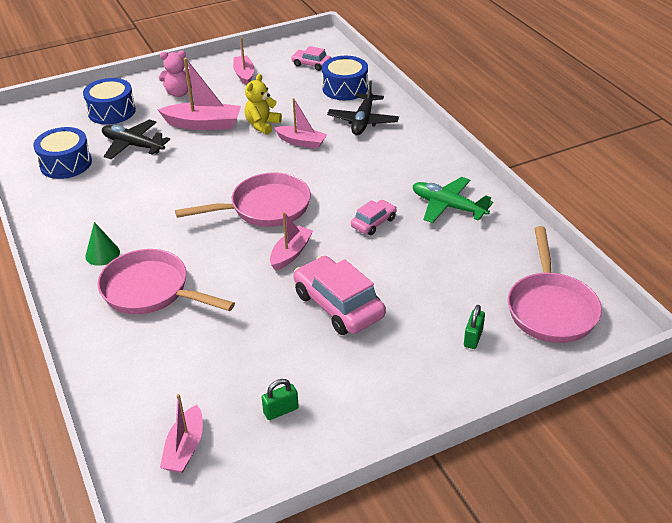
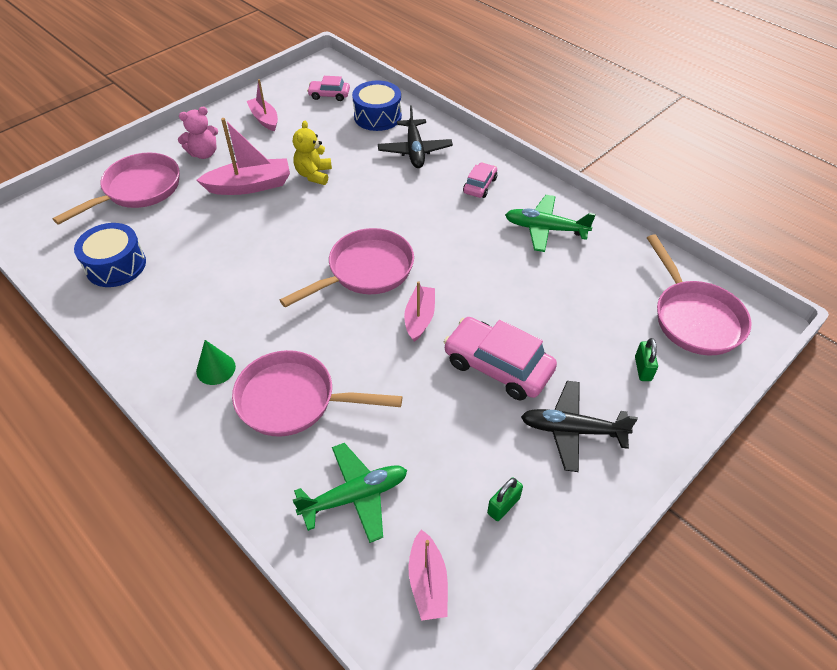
camera: 20 degrees left, 10 degrees up
(112, 111) = (138, 190): blue drum -> pink pan
(133, 145) = (183, 227): black plane -> black plane (572, 430)
(161, 371) = (355, 496): none -> green plane
(301, 142) = (364, 186): pink boat -> none
(373, 222) = (484, 263): pink car -> pink car (480, 185)

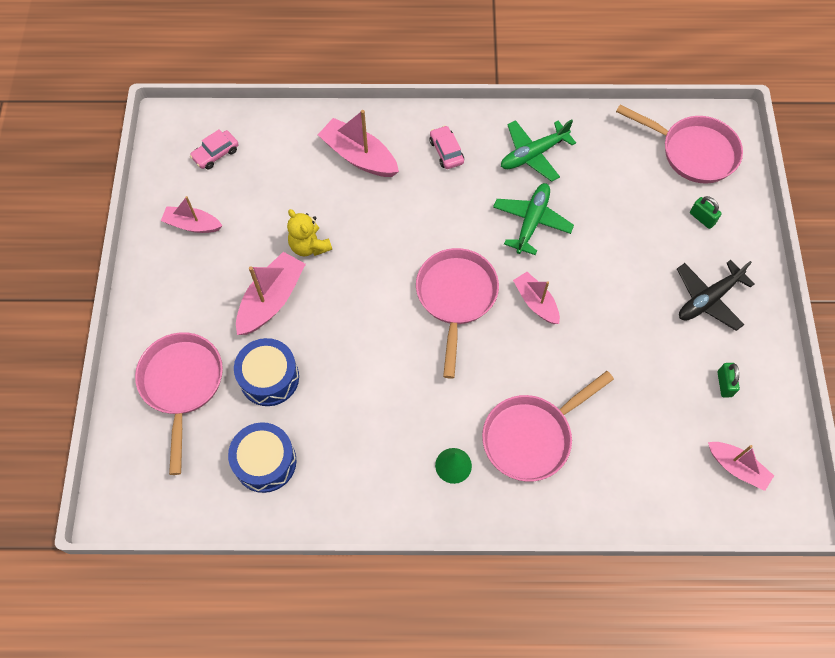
camera: 45 degrees left, 15 degrees up
(204, 153) = (188, 303): pink teddy bear -> none
(355, 496) = (643, 459): green plane -> green plane (531, 221)
(377, 116) = (286, 145): blue drum -> blue drum (269, 378)
(415, 150) = (359, 156): black plane -> pink boat
(498, 366) = (622, 294): pink car -> none

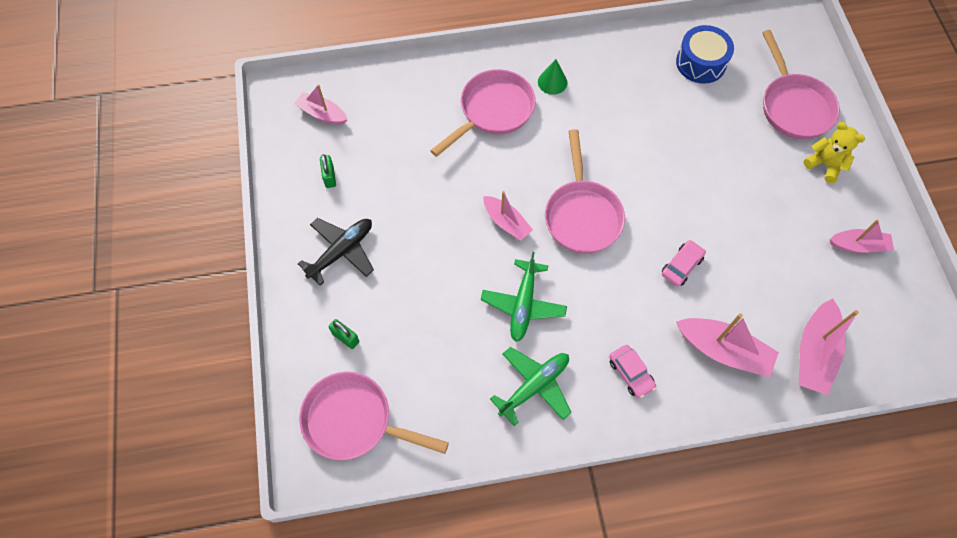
camera: 170 degrees right, 0 degrees up
(216, 154) = (876, 328): pink car -> pink car (681, 266)
(269, 378) = (724, 122): blue drum -> none
(271, 300) = (750, 186): pink boat -> pink boat (814, 353)
(309, 246) = (736, 242): yellow teddy bear -> yellow teddy bear (825, 164)

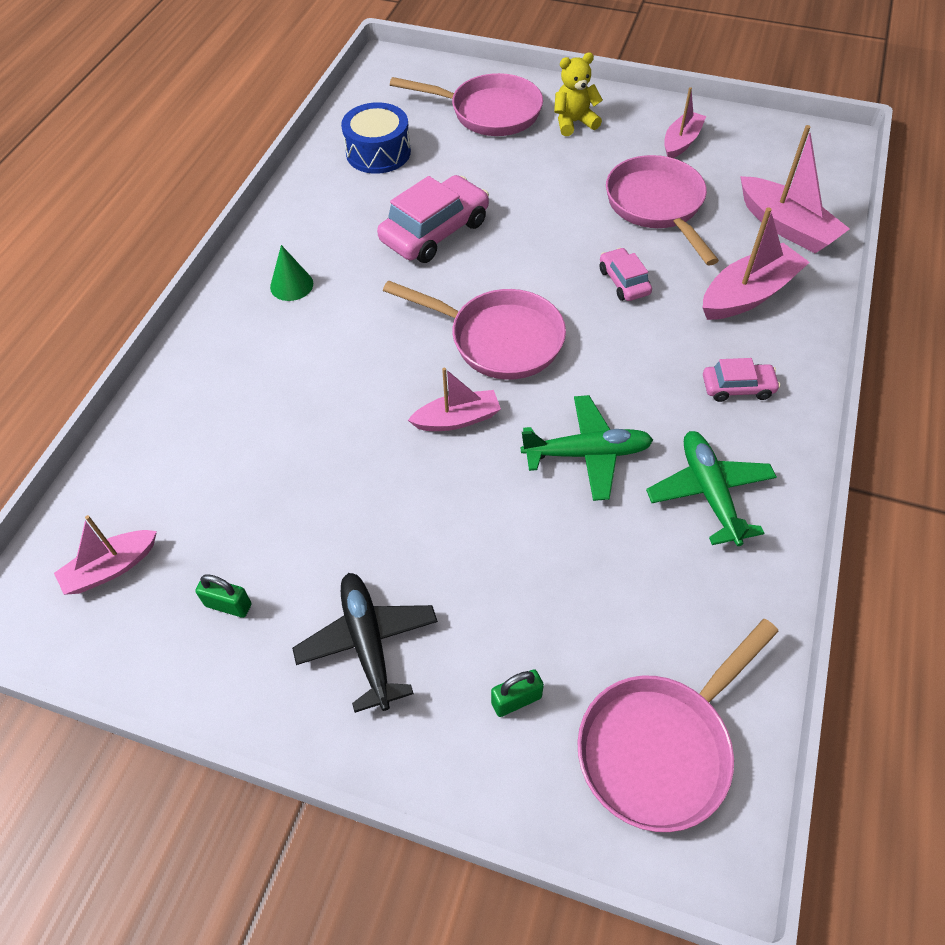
camera: 60 degrees left, 10 degrees down
(493, 111) = (283, 362): pink pan -> pink pan (657, 206)
(523, 305) = (587, 453): green plane -> green plane turned 45 degrees counterclockwise
(650, 133) = (435, 231): none -> pink car

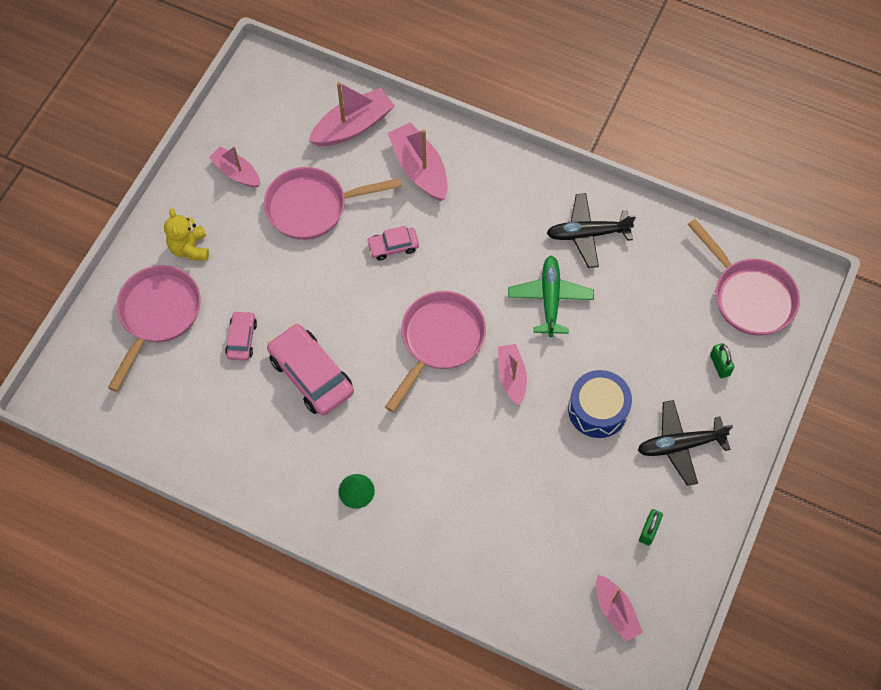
camera: 85 degrees left, 10 degrees up
(378, 152) = (195, 414): blue drum -> blue drum (597, 409)
(709, 492) = (587, 234): green plane -> black plane
(737, 387) = (505, 197): pink car -> pink car (242, 339)

